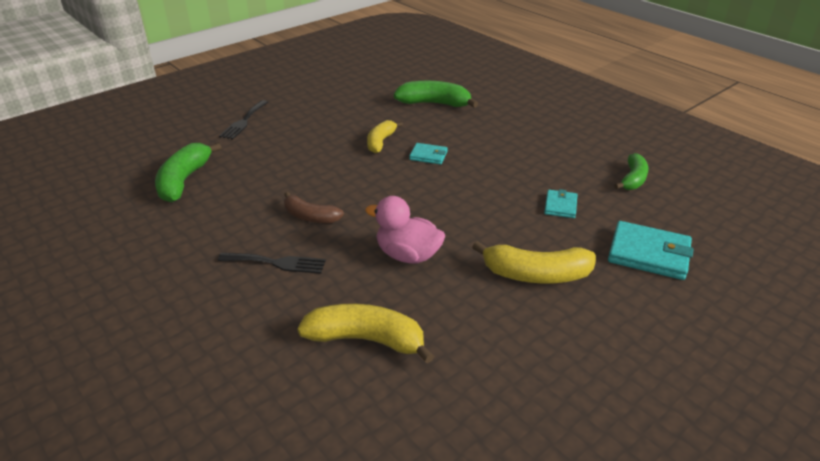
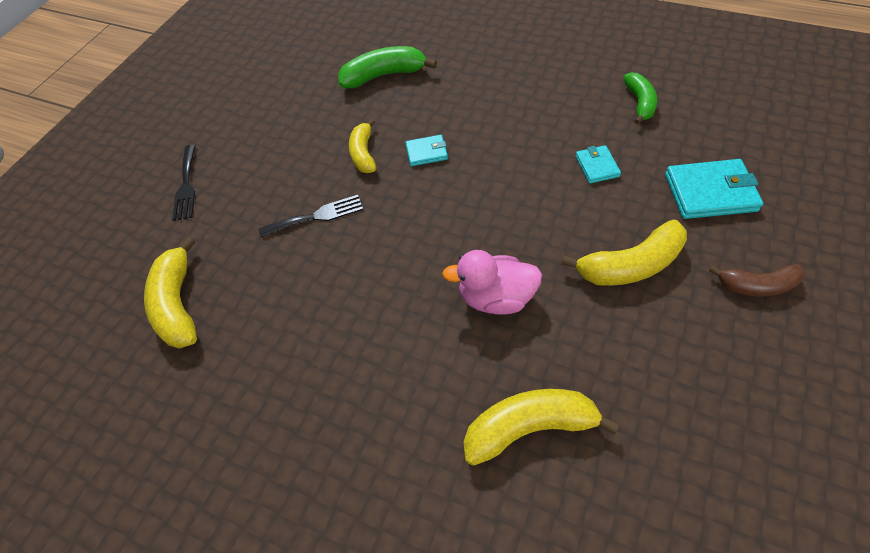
camera: 20 degrees left, 20 degrees up
(184, 181) = (178, 304): green banana -> yellow banana
(277, 263) = (369, 372): black fork -> black fork (316, 216)
(310, 217) = (360, 292): brown banana -> brown banana (756, 285)

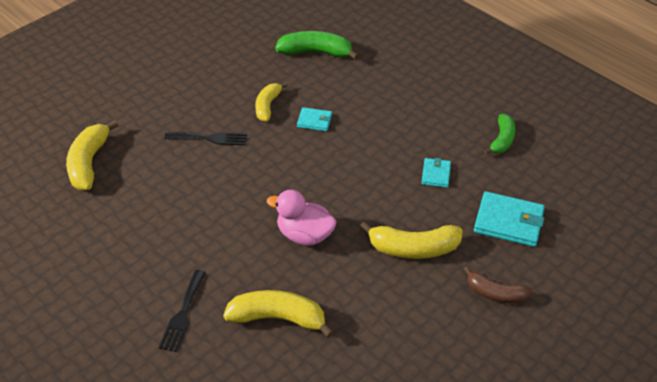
camera: 15 degrees right, 10 degrees down
(186, 185) = (129, 85): black fork -> black fork (182, 314)

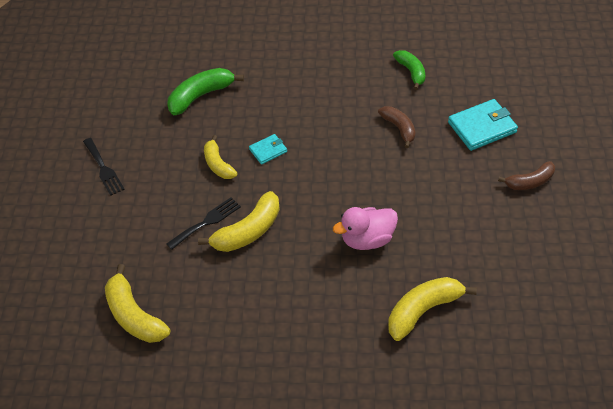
camera: 40 degrees left, 5 degrees up
(182, 314) = (357, 364): black fork -> black fork (103, 169)
(413, 248) = (447, 192): yellow banana -> yellow banana (248, 231)
(436, 174) = (399, 128): turquoise wallet -> brown banana

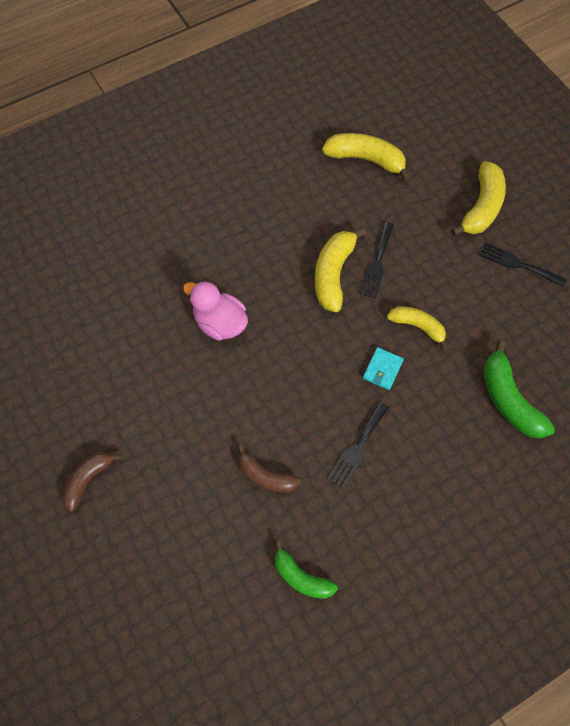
camera: 145 degrees right, 15 degrees up
(200, 96) = (508, 399): green banana -> green banana turned 135 degrees clockwise
(325, 116) = (357, 448): none -> black fork
(367, 239) = (220, 323): pink duck -> pink duck turned 90 degrees counterclockwise
(423, 311) = (133, 281): yellow banana -> yellow banana (481, 207)
(482, 127) = (173, 531): turquoise wallet -> none

